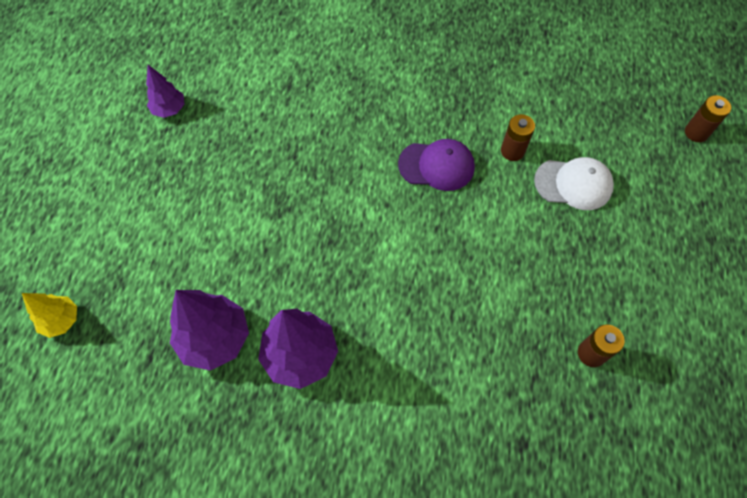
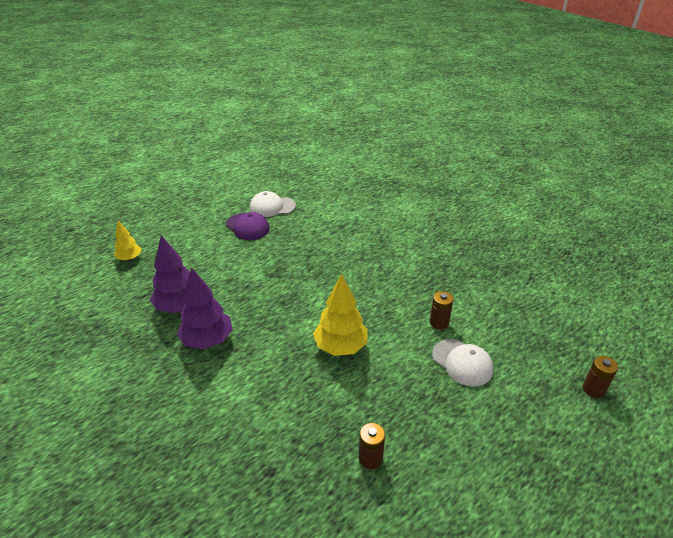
camera: 40 degrees right, 25 degrees down
(169, 110) = (272, 207): purple tree -> white cap
(436, 166) = (382, 303): purple cap -> purple cap (247, 226)
(448, 252) = (340, 347): none -> yellow tree

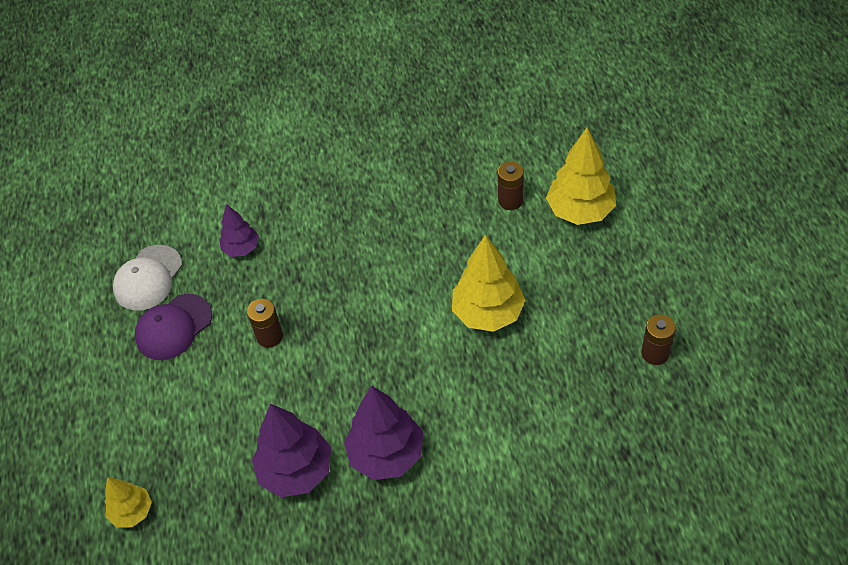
camera: 55 degrees left, 15 degrees up
(247, 226) = (173, 327): purple cap -> purple cap turned 150 degrees clockwise
(313, 228) = (241, 248): none -> purple tree
(462, 362) = (580, 211): white cap -> yellow tree
(593, 389) = (675, 126): brown battery -> brown battery (269, 336)

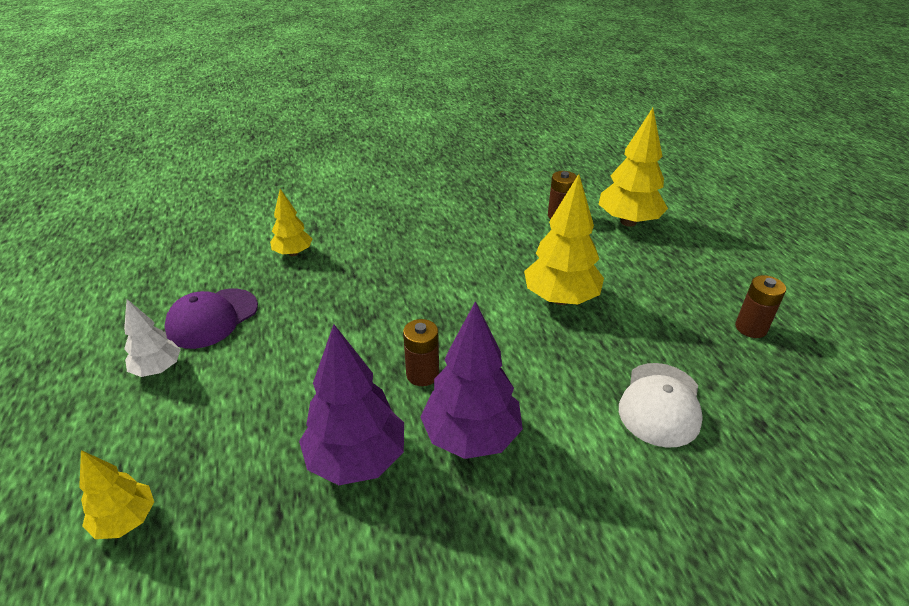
camera: 10 degrees left, 15 degrees down
(135, 380) = (158, 369): none -> white tree
(148, 278) = (189, 278): white cap -> white cap (660, 404)
(241, 248) = (293, 253): purple tree -> yellow tree
(269, 336) = (322, 324): brown battery -> brown battery (422, 374)

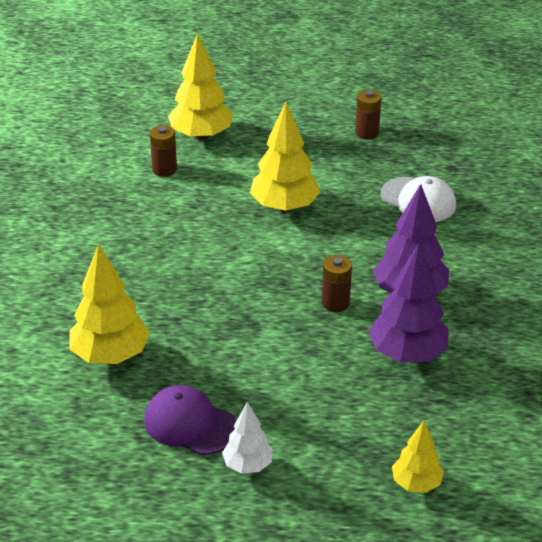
camera: 70 degrees left, 0 degrees up
(212, 318) = (190, 424): purple cap -> purple cap turned 150 degrees clockwise
(293, 253) = (110, 355): yellow tree -> yellow tree, size x1.72

